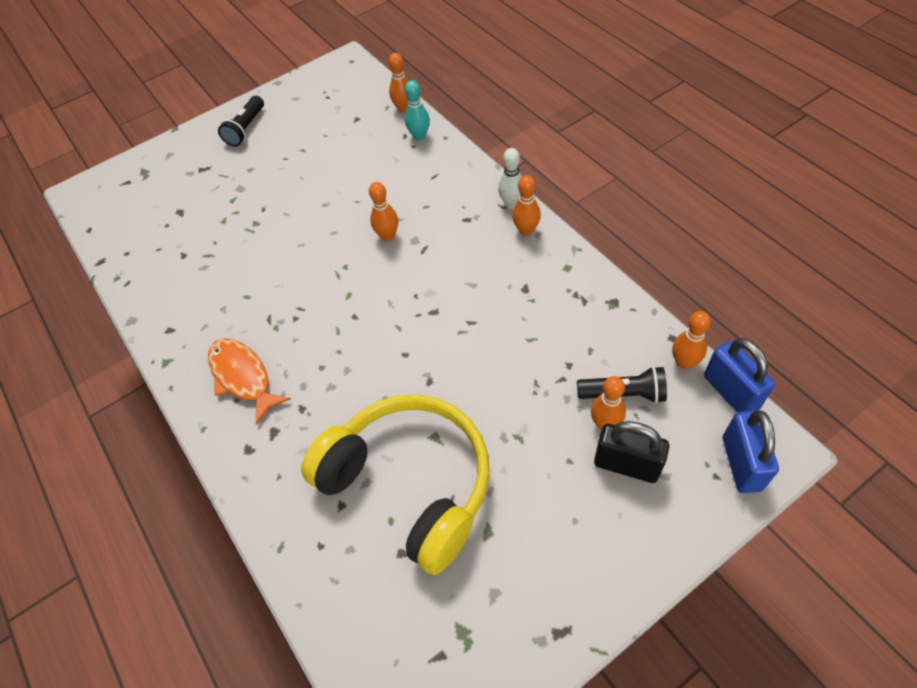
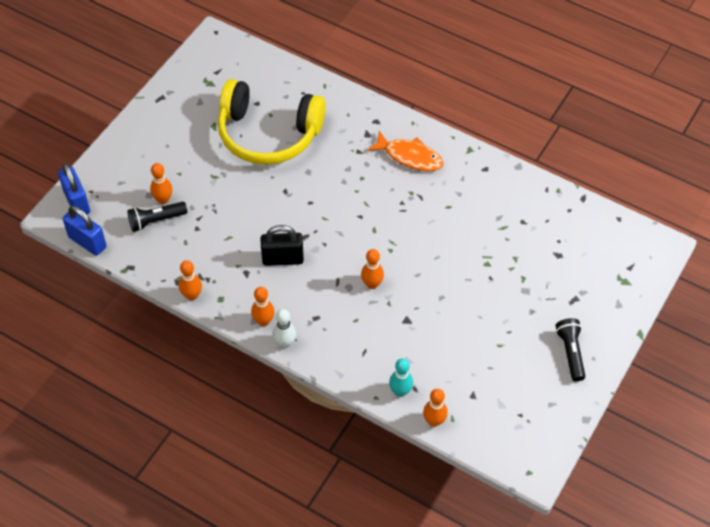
camera: 150 degrees right, 0 degrees up
(626, 465) = (144, 181): black padlock -> black padlock (283, 259)
(684, 362) = (120, 252): orange bowling pin -> orange bowling pin (192, 295)

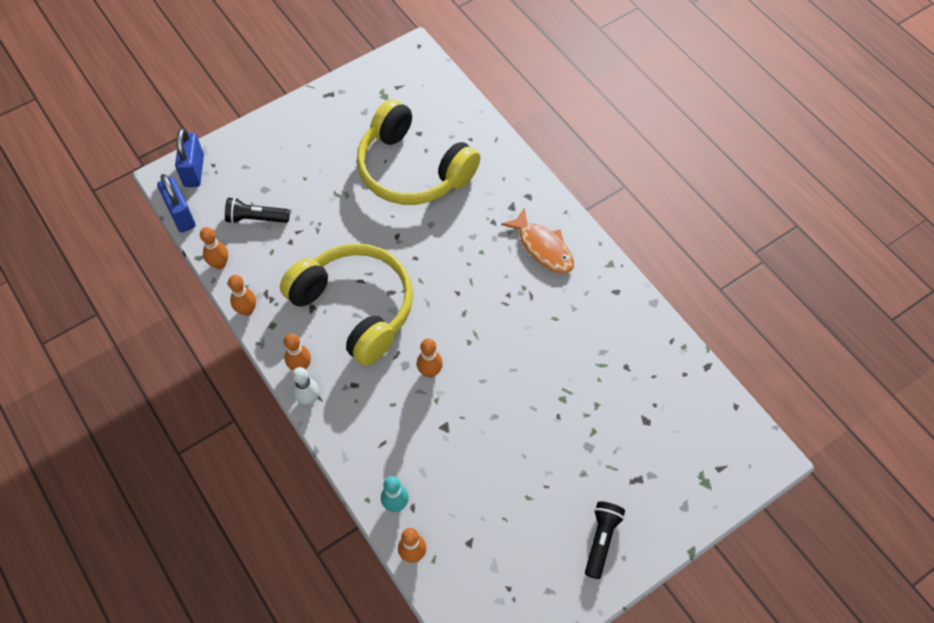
camera: 25 degrees right, 5 degrees up
(163, 199) = (275, 199): orange bowling pin -> orange bowling pin (220, 264)
(283, 259) = (355, 307): black padlock -> yellow headphones

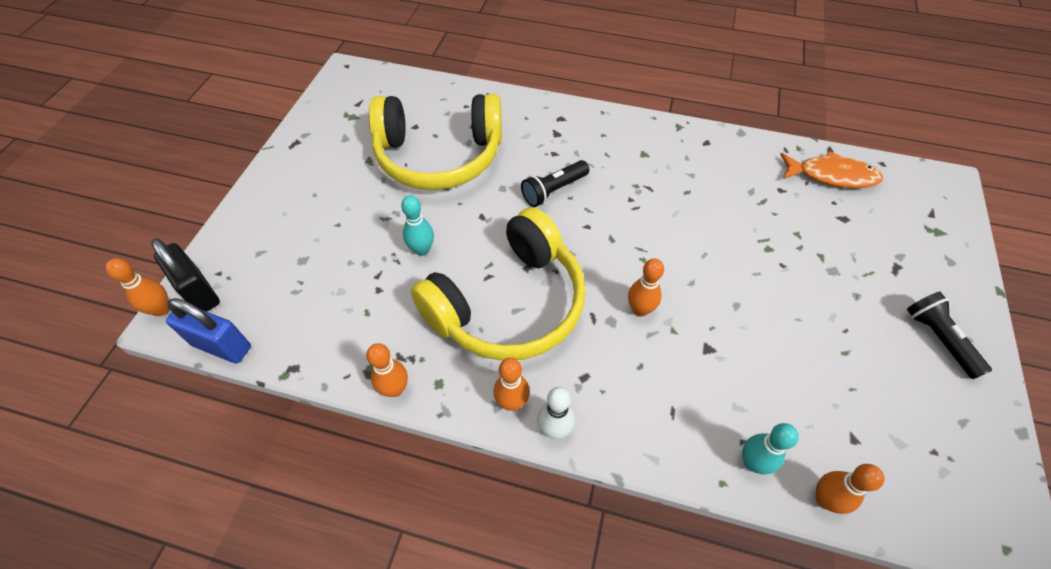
camera: 40 degrees left, 5 degrees down
(194, 171) = (199, 292): blue padlock -> black padlock
(220, 264) = (317, 364): orange bowling pin -> orange bowling pin (161, 309)
(256, 218) = (318, 292): black flashlight -> black flashlight (554, 190)
(338, 233) = (422, 250): none -> turquoise bowling pin
(355, 307) = (508, 304): yellow headphones -> yellow headphones turned 135 degrees clockwise
(543, 247) = (616, 147): orange fish -> orange fish (831, 175)

